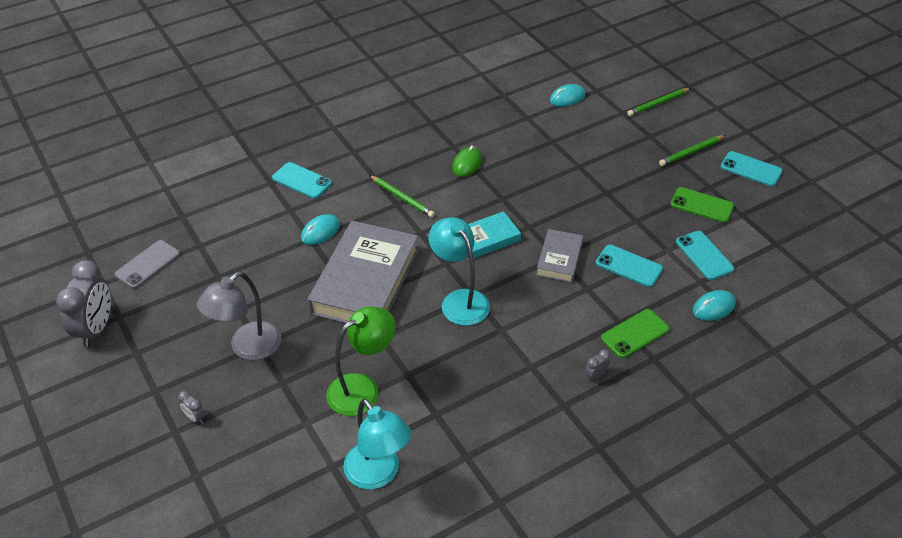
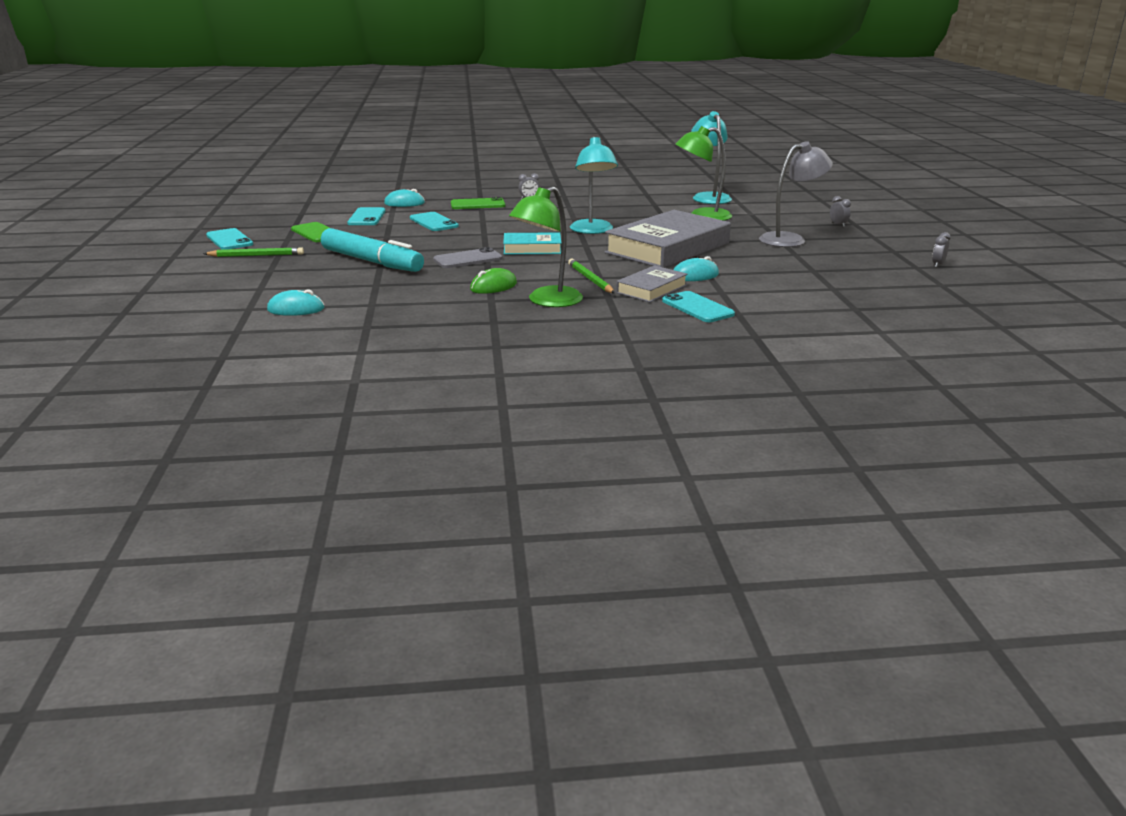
camera: 155 degrees left, 20 degrees down
(96, 329) = (937, 265): grey clock -> grey clock, size x0.42
(148, 264) = (892, 287): grey phone -> grey phone (467, 259)
(413, 156) = (547, 301): none -> green lamp
(559, 259) = (484, 232): grey book -> grey book (651, 289)
(593, 171) = (372, 261): none -> turquoise marker
(658, 103) = (208, 287): green pencil -> none

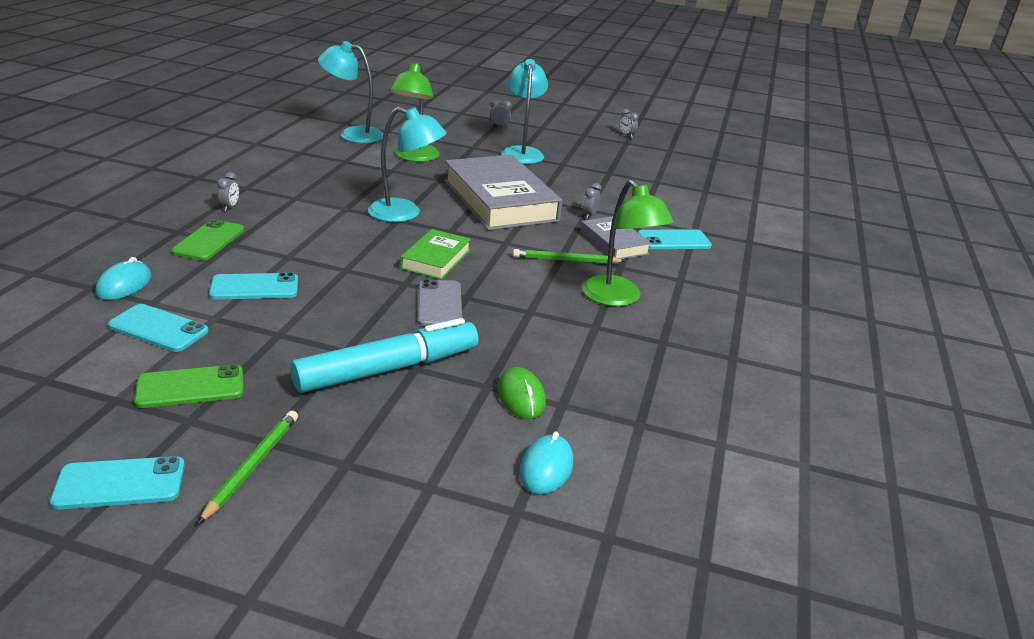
camera: 70 degrees left, 5 degrees up
(493, 286) = (552, 314): green mouse -> green mouse (521, 397)
(532, 248) = (436, 259): turquoise book -> green book
(695, 275) = (589, 215): turquoise mouse -> grey clock
(790, 239) = (522, 152): grey lamp -> turquoise lamp

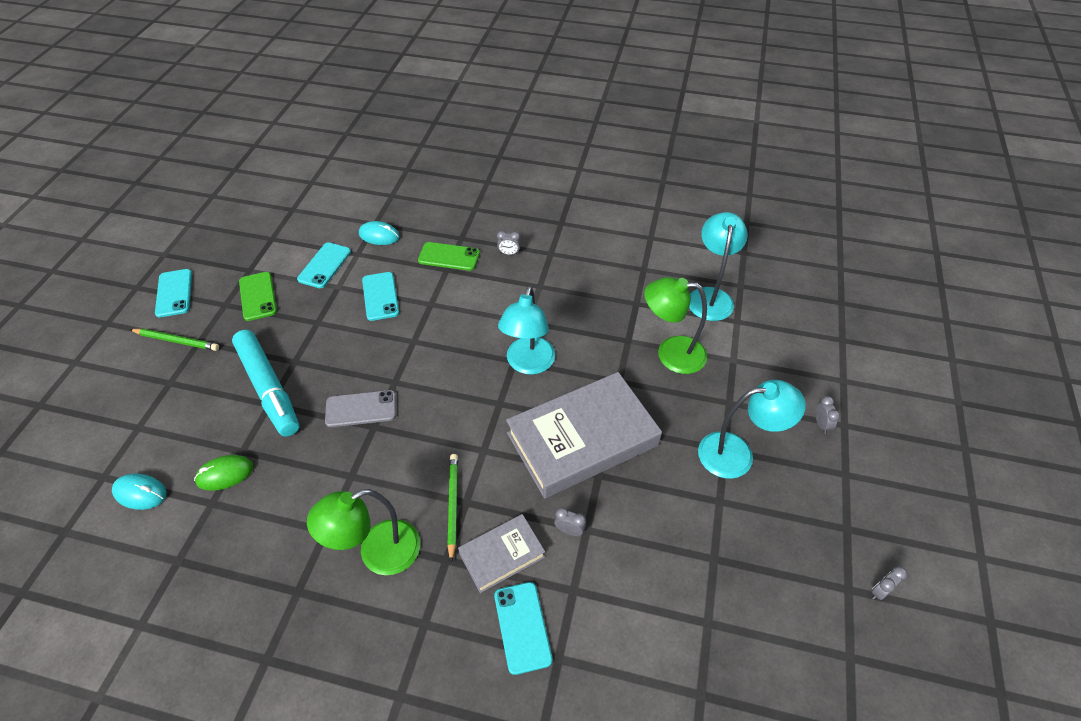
camera: 90 degrees right, 20 degrees up
(436, 259) = (439, 398): green book -> none

